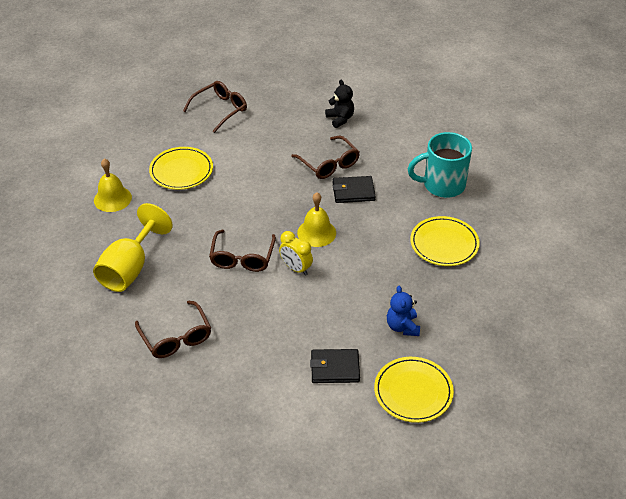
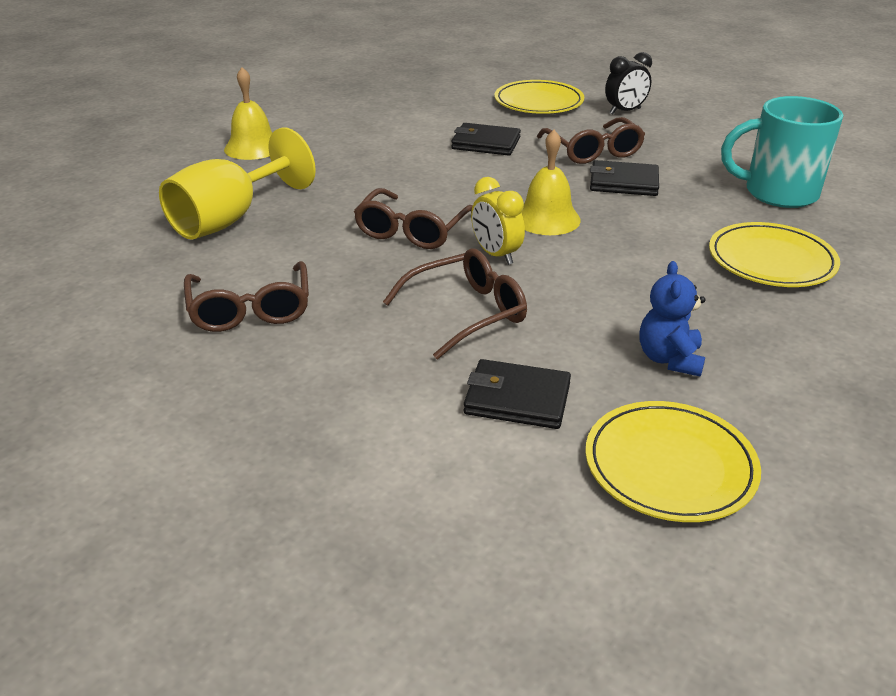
camera: 15 degrees right, 10 degrees down
(181, 171) = (367, 133): yellow plate -> yellow plate (538, 102)
(220, 110) = (452, 87): brown glasses -> brown glasses (467, 312)
(261, 168) = (486, 143): none -> black wallet
(340, 119) = (625, 111): black teddy bear -> black clock

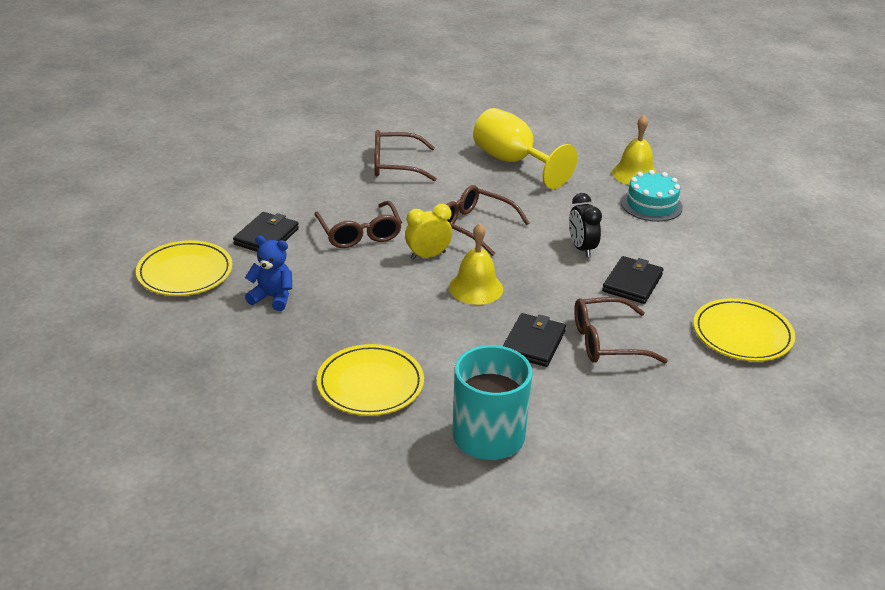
camera: 100 degrees right, 0 degrees up
(324, 138) = (651, 205): none -> turquoise cake
(625, 111) = (714, 389): black clock -> black clock (581, 248)

